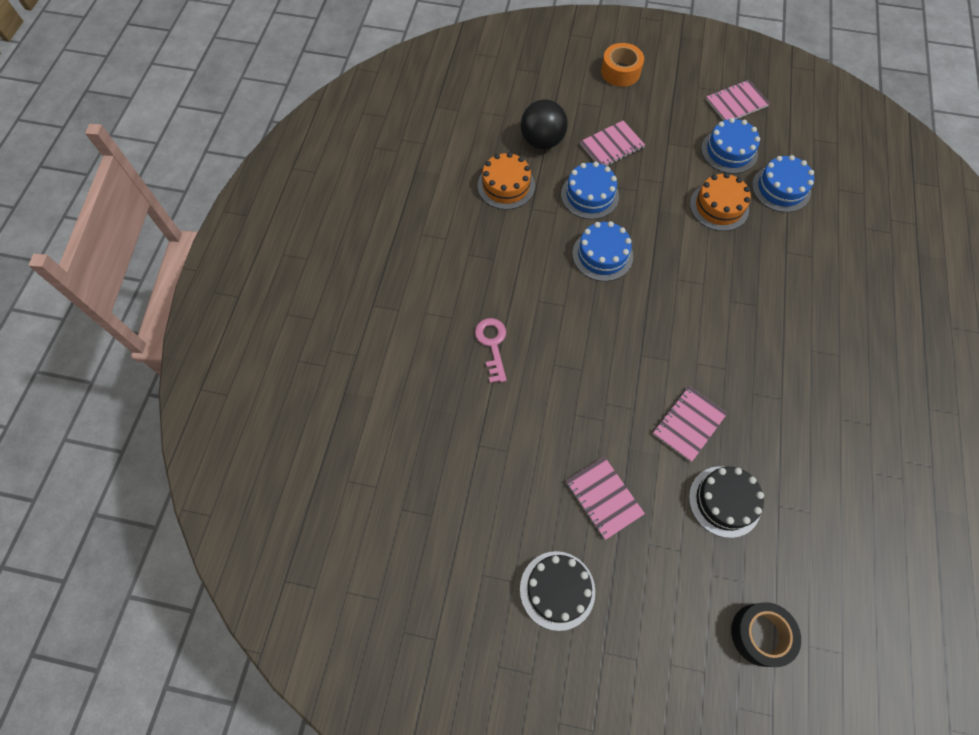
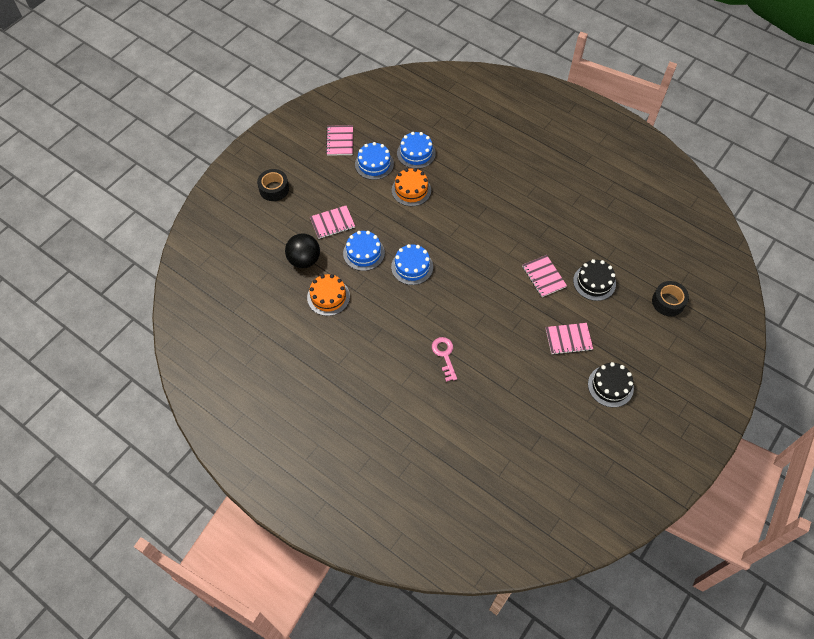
camera: 65 degrees left, 5 degrees down
(492, 345) = (444, 355): pink key -> pink key turned 60 degrees clockwise
(611, 146) = (332, 223): pink notebook -> pink notebook turned 75 degrees clockwise
(620, 72) = (274, 189): orange tape -> black tape

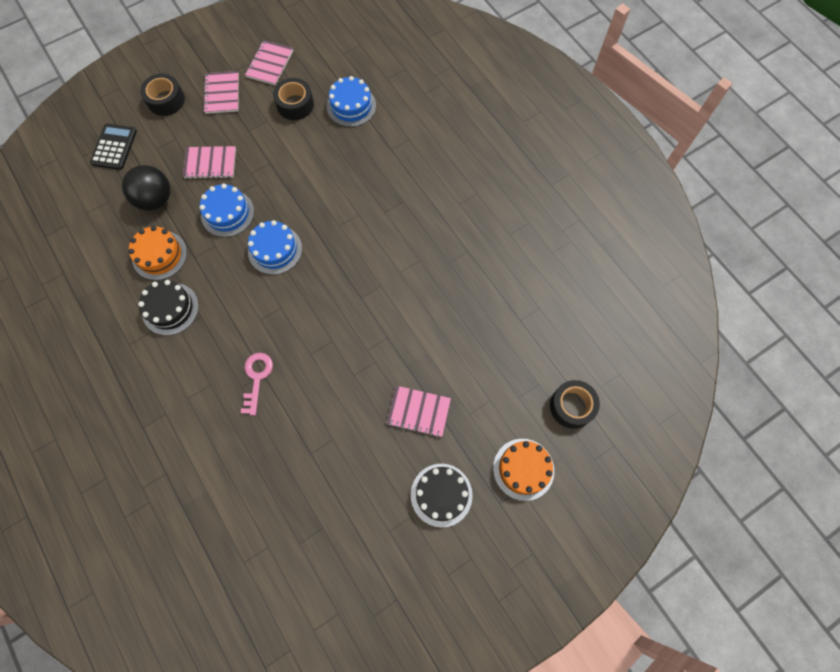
camera: 20 degrees right, 10 degrees up
(252, 233) = (114, 147): none -> black calculator
(374, 164) = (295, 104): blue cake -> black tape
(411, 190) = (322, 151): orange cake -> orange cake (523, 469)
(543, 277) = (428, 317): pink notebook -> pink notebook (222, 93)
(594, 282) = (488, 346): black cake -> black cake (170, 309)

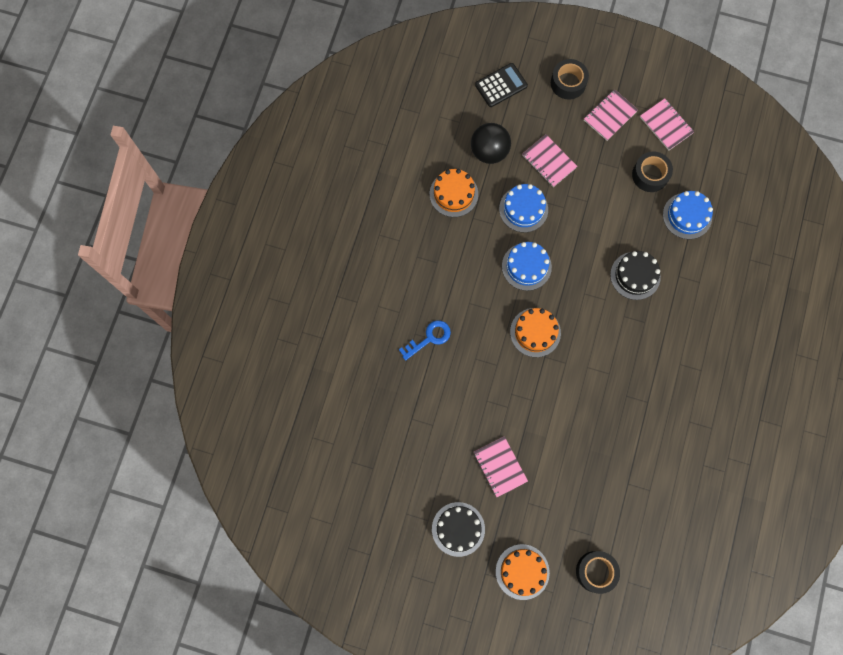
camera: 50 degrees right, 5 degrees up
(170, 309) = (424, 237): black cake -> black cake (635, 275)
(256, 378) = (429, 338): pink key -> blue key
(269, 64) = (666, 125): pink notebook -> pink notebook turned 75 degrees clockwise
(334, 288) = (535, 332): none -> orange cake

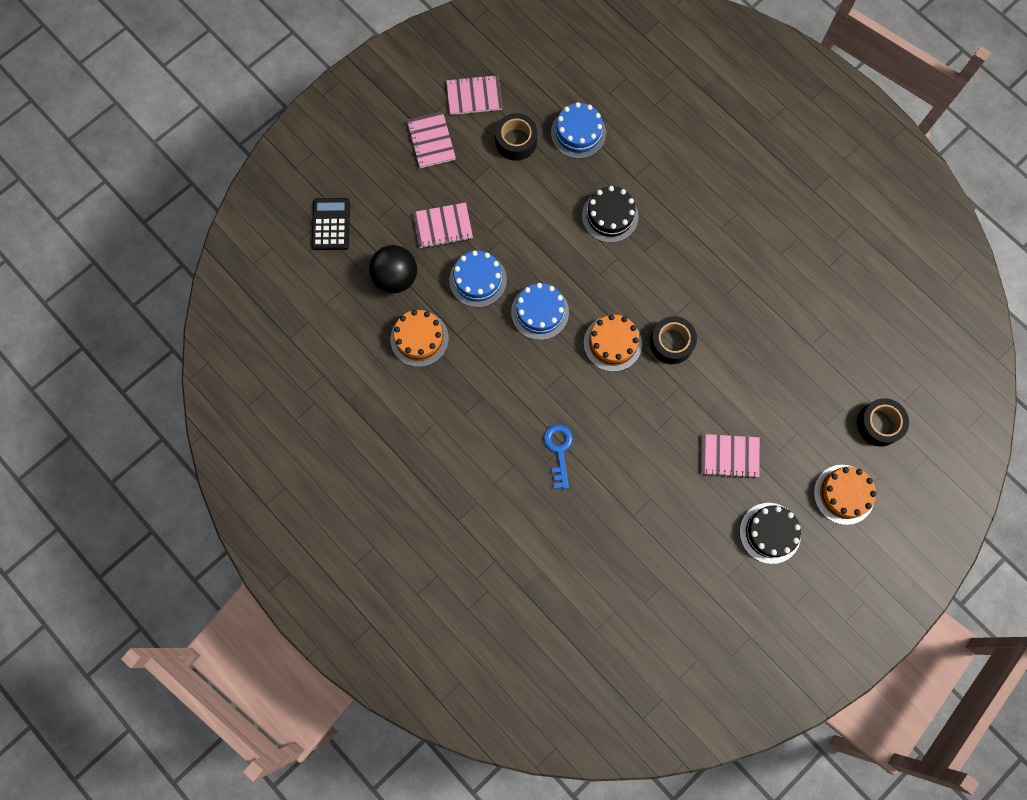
camera: 60 degrees left, 0 degrees up
(568, 83) = (371, 159): black tape -> black tape (671, 343)

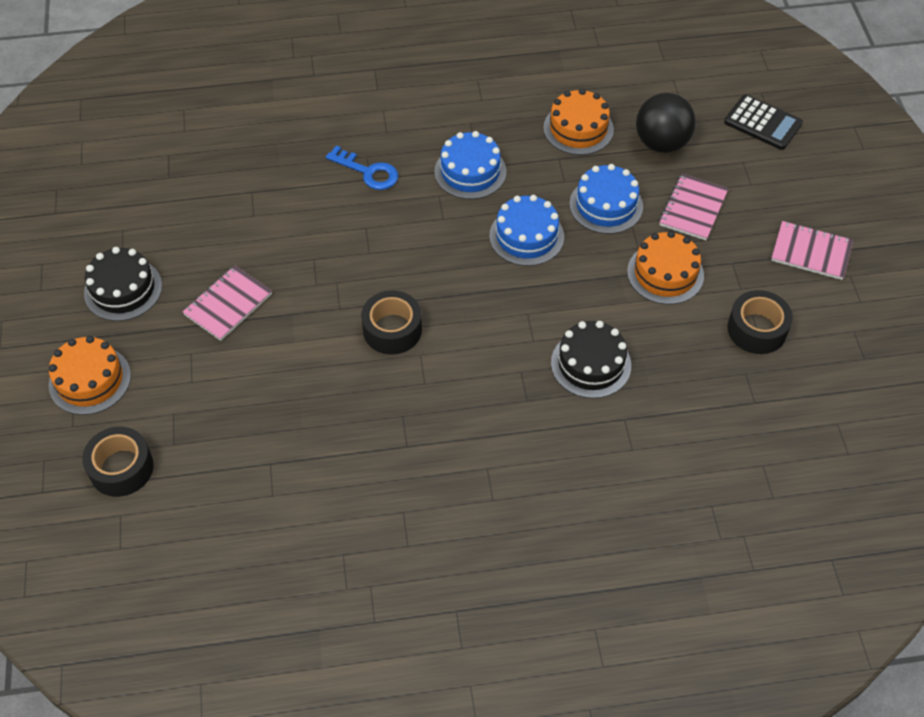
camera: 125 degrees right, 20 degrees down
(474, 96) = (848, 322): pink notebook -> none
(578, 133) = (726, 397): blue cake -> blue cake (470, 171)
(612, 343) = (438, 277): orange cake -> orange cake (665, 273)

